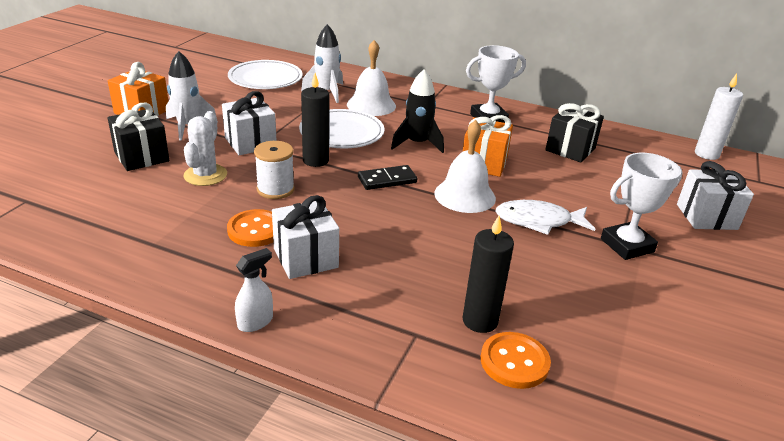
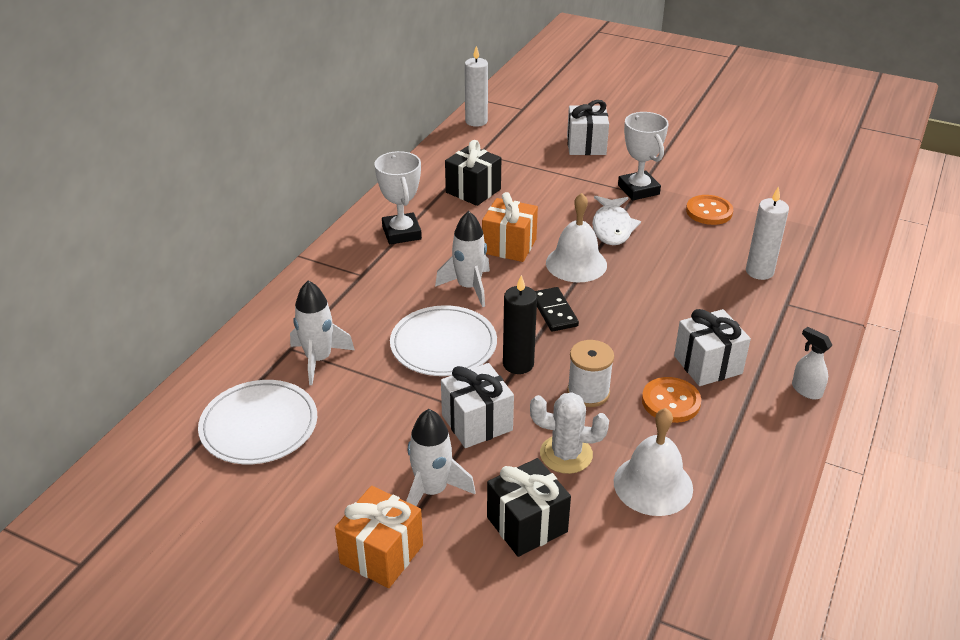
camera: 85 degrees left, 5 degrees up
(371, 105) = (362, 320): white bell -> white bell (653, 485)
(417, 144) = (469, 287): black rocket -> white rocket
(480, 321) = (759, 272): black candle -> white candle
(514, 362) = (798, 261): orange button -> orange button (709, 211)

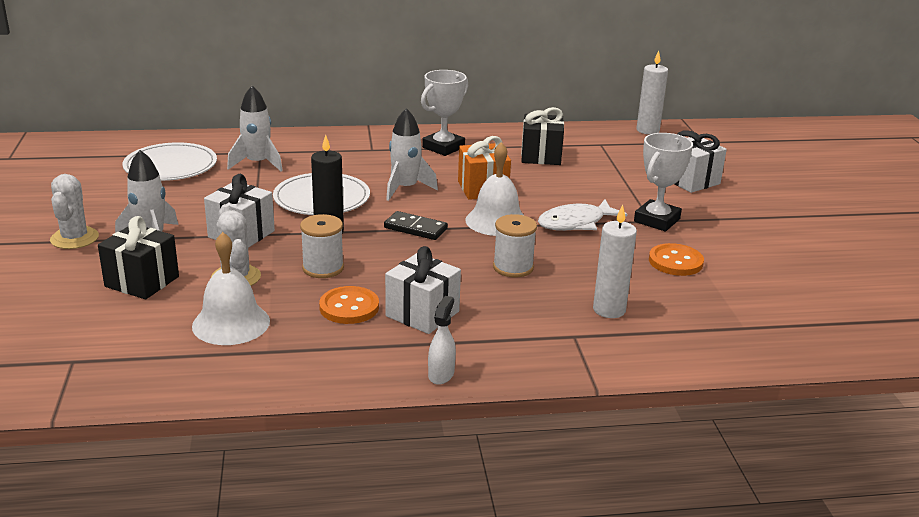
camera: 55 degrees right, 10 degrees down
(382, 554) = (74, 238): orange gift -> white cactus
(554, 311) = (415, 228): black domino -> black domino turned 75 degrees clockwise
(663, 288) = (513, 267): none -> white spool

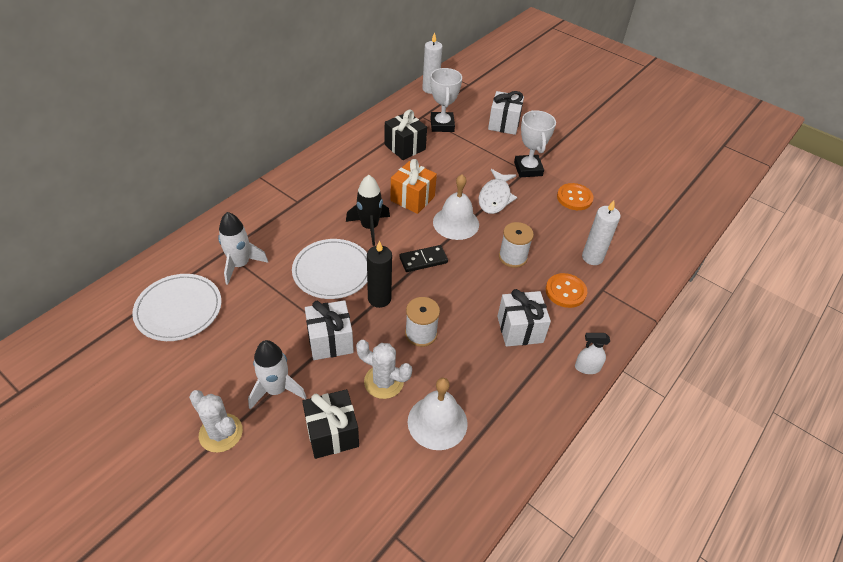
camera: 45 degrees left, 20 degrees up
(349, 307) = (479, 355): orange button -> orange button (565, 291)
(405, 188) = (369, 227): white rocket -> black rocket
(441, 374) = (587, 367): white spray bottle -> white spray bottle turned 60 degrees counterclockwise
(443, 147) = (339, 172): white trophy -> white trophy (442, 125)

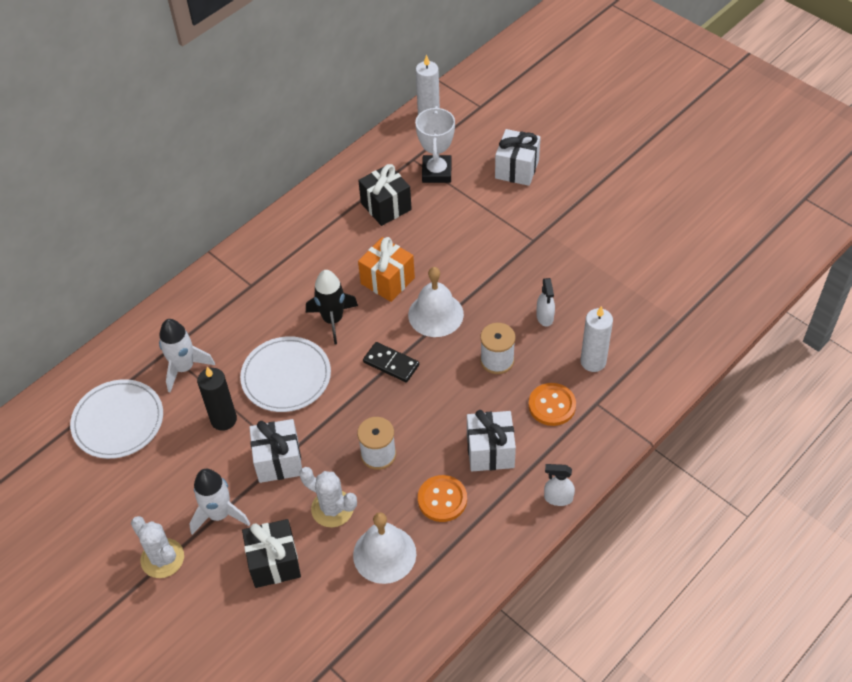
camera: 10 degrees right, 5 degrees up
(379, 299) = (336, 411): black candle -> black candle (223, 419)
(423, 260) = (391, 363): black domino -> black domino turned 45 degrees clockwise
(495, 197) = (489, 279): white fish -> none
(528, 169) = (536, 237): white trophy -> none
(546, 225) = (545, 317): none -> white spray bottle
(574, 198) = (587, 279): orange button -> orange button (442, 499)

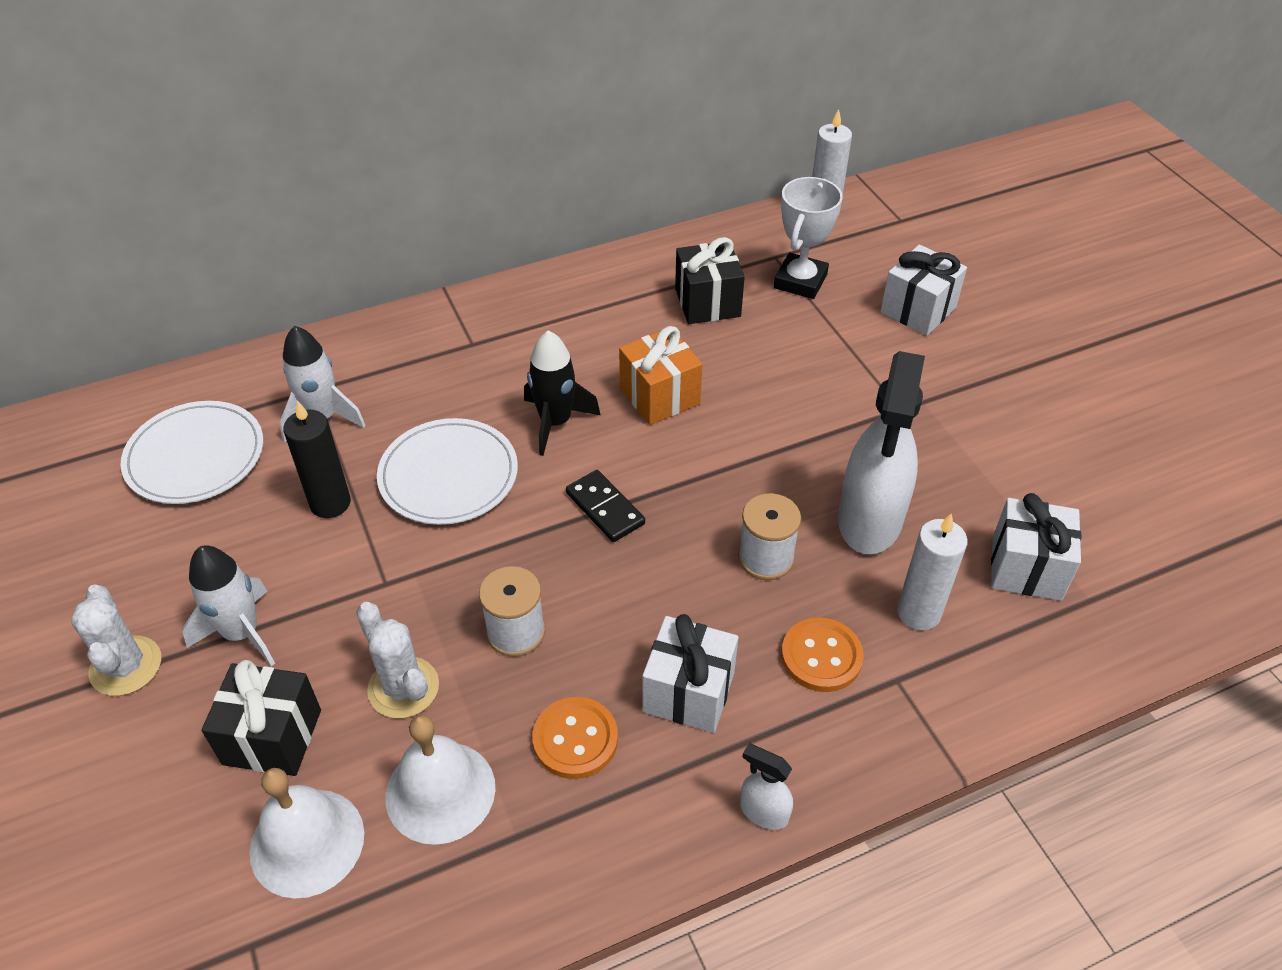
camera: 20 degrees right, 5 degrees down
(278, 461) = (369, 588): white gift -> white gift (1026, 568)
(435, 314) = (705, 462): white bell -> white bell (307, 842)
(545, 317) = (870, 520): white spray bottle -> white spray bottle, size x2.31

